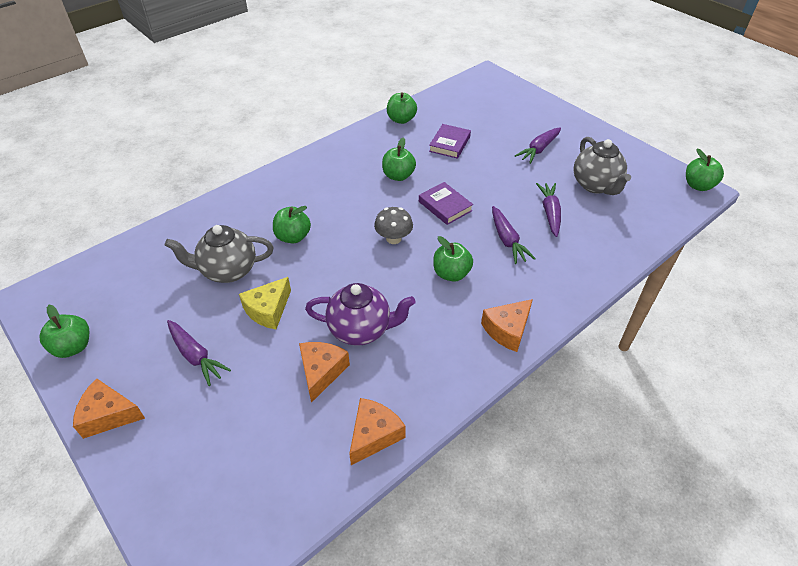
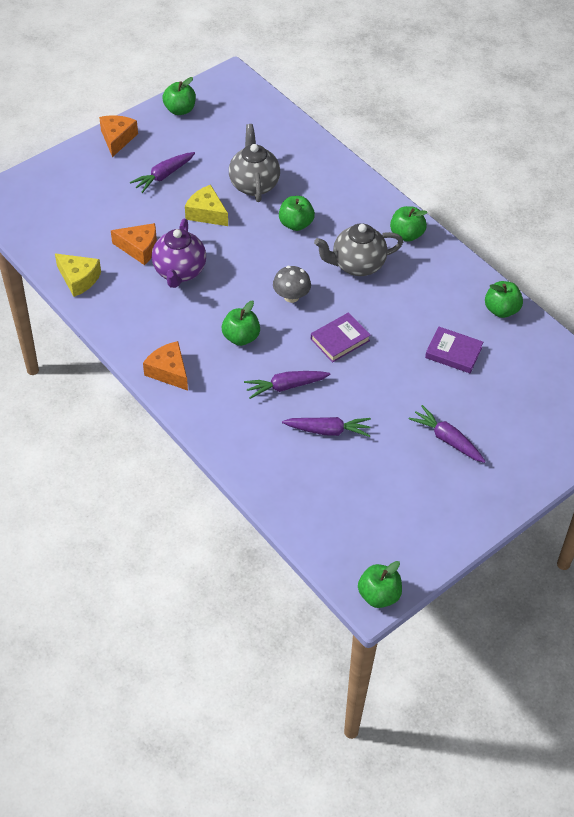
camera: 90 degrees right, 5 degrees up
(374, 435) = (78, 279): orange cheese -> yellow cheese
(398, 176) = (391, 303): green apple -> green apple (406, 234)
(595, 185) = (377, 484): grey teapot -> grey teapot (357, 265)

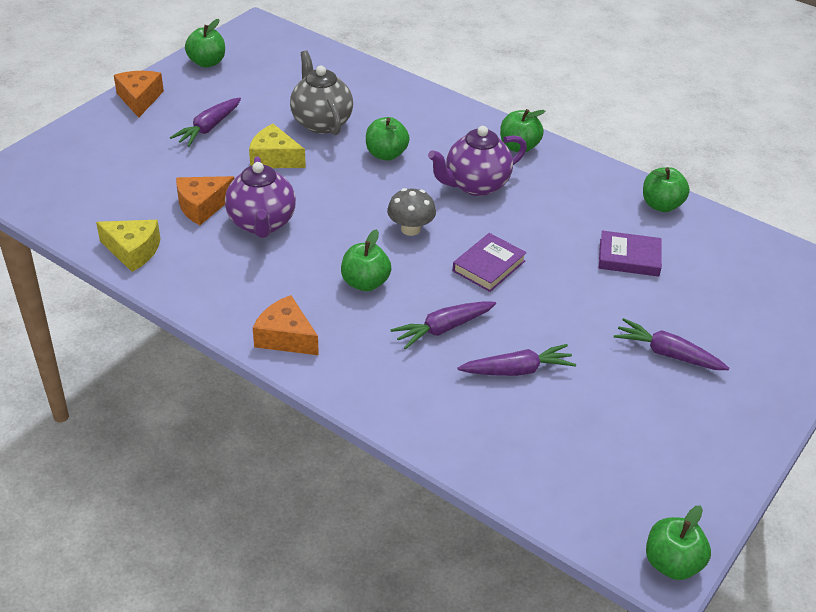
camera: 15 degrees left, 10 degrees down
(139, 248) = (202, 206): orange cheese -> orange cheese turned 150 degrees clockwise
(357, 265) = (475, 185): grey teapot -> purple teapot

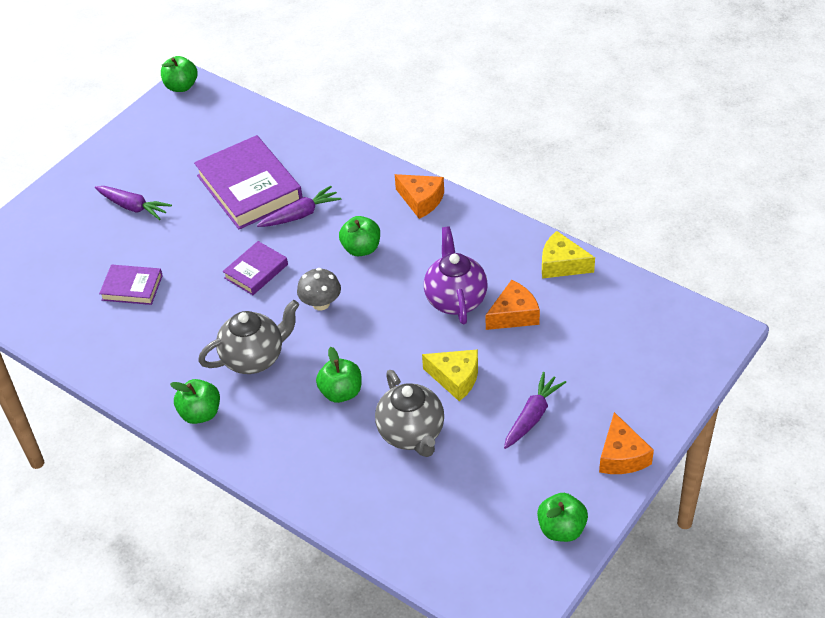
camera: 175 degrees left, 5 degrees up
(475, 185) = (254, 358): purple teapot -> grey teapot
(517, 370) = (249, 188): purple carrot -> purple book
(661, 205) = (80, 347): green apple -> none

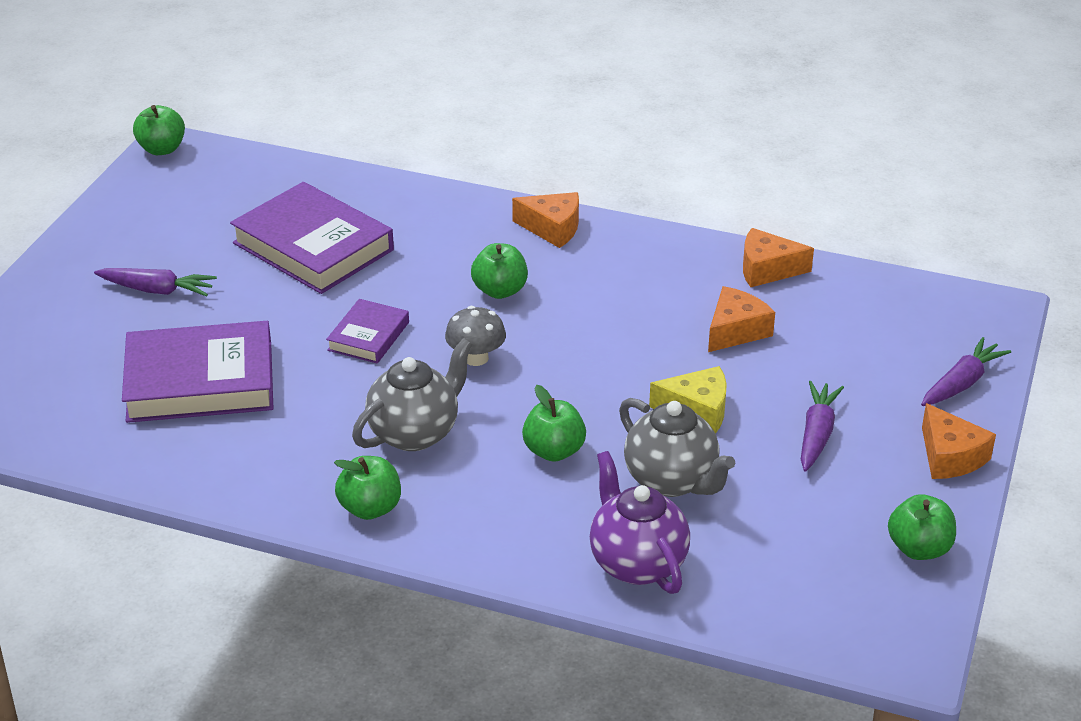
camera: 20 degrees left, 10 degrees down
(132, 287) = (200, 381): purple book -> purple book, size x1.91
(300, 215) = (398, 266): purple carrot -> purple carrot (961, 383)
(455, 299) = (652, 326): purple teapot -> purple teapot (637, 563)
(561, 264) = (767, 269): yellow cheese -> orange cheese

